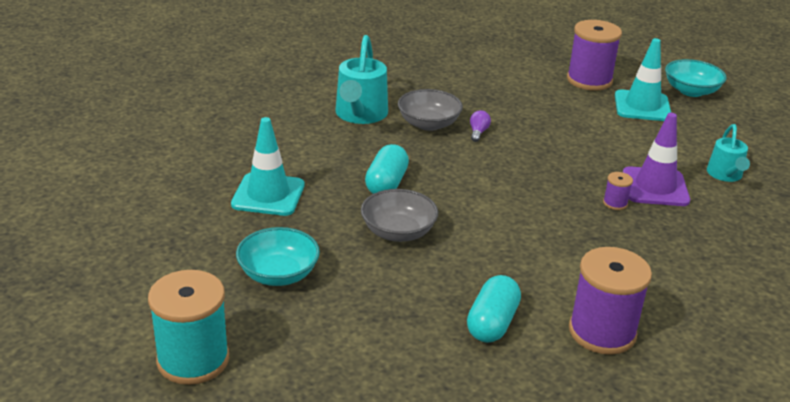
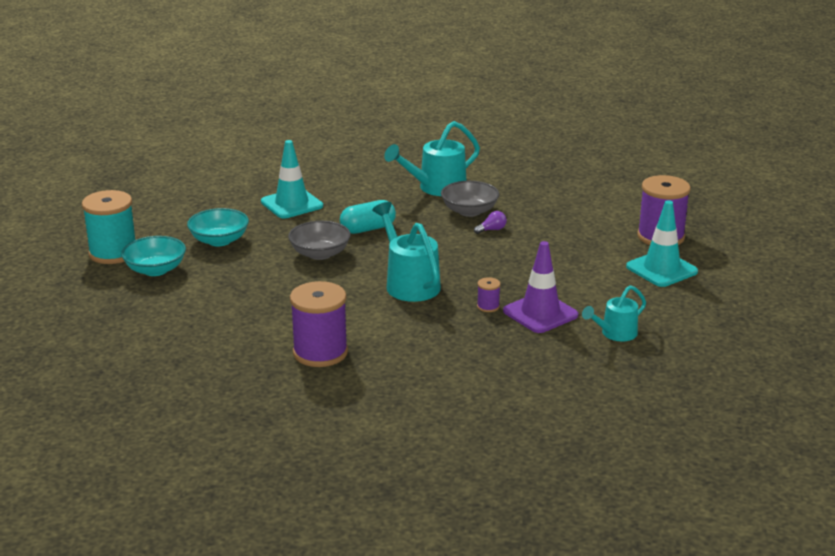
camera: 50 degrees right, 5 degrees down
(492, 323) = (272, 316): turquoise capsule -> none
(523, 217) = (408, 283): none -> turquoise watering can
(691, 91) = (735, 279): turquoise bowl -> turquoise bowl (155, 270)

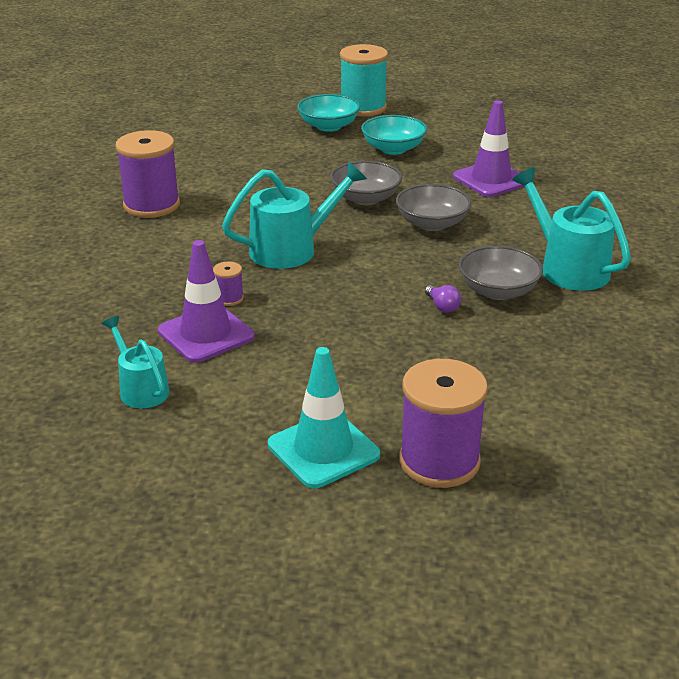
camera: 90 degrees right, 5 degrees up
(292, 204) = (491, 179): turquoise traffic cone -> purple traffic cone
(368, 229) = (432, 224): turquoise capsule -> grey bowl

